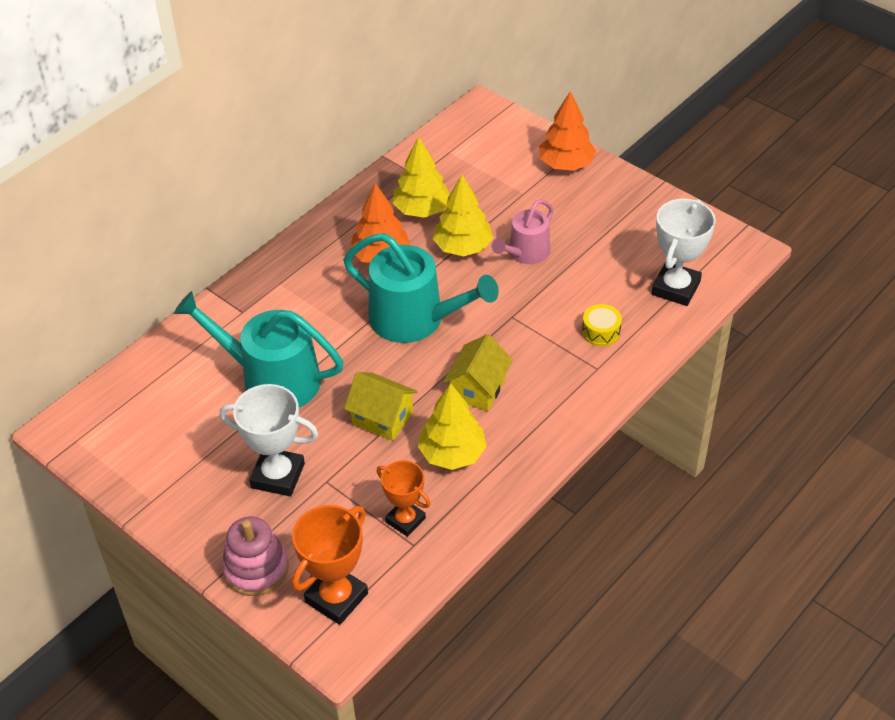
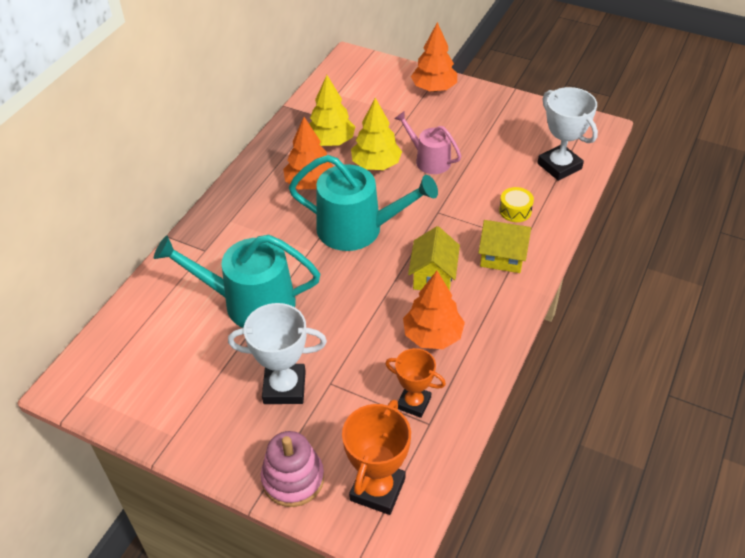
camera: 15 degrees left, 0 degrees up
(382, 418) = (360, 317): yellow house -> yellow house (502, 257)
(452, 454) = (432, 335): yellow tree -> orange tree
(526, 253) = (429, 160): pink watering can -> pink watering can turned 105 degrees clockwise
(675, 288) = (559, 166): white trophy -> white trophy turned 45 degrees counterclockwise

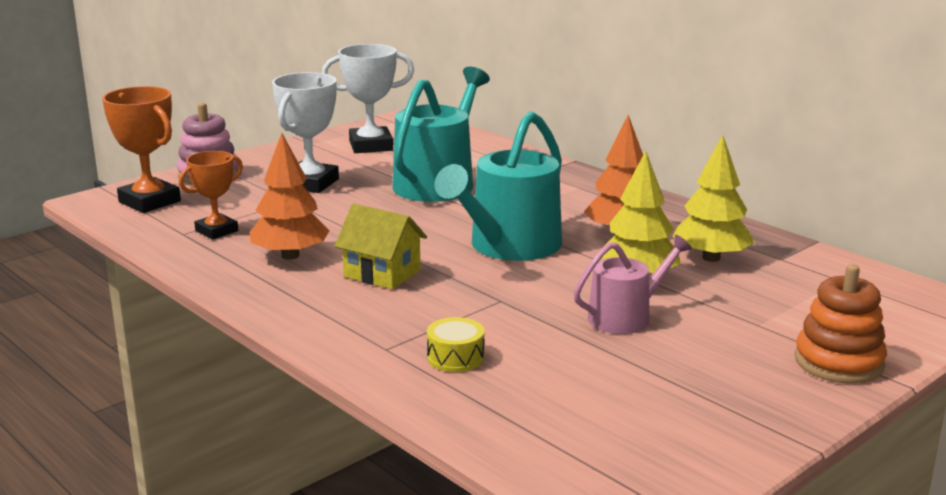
camera: 110 degrees right, 25 degrees down
(434, 88) = (839, 362): orange tree -> orange stacking toy
(502, 257) = (369, 324): yellow house -> none
(559, 166) = (537, 429): white trophy -> white trophy (371, 146)

